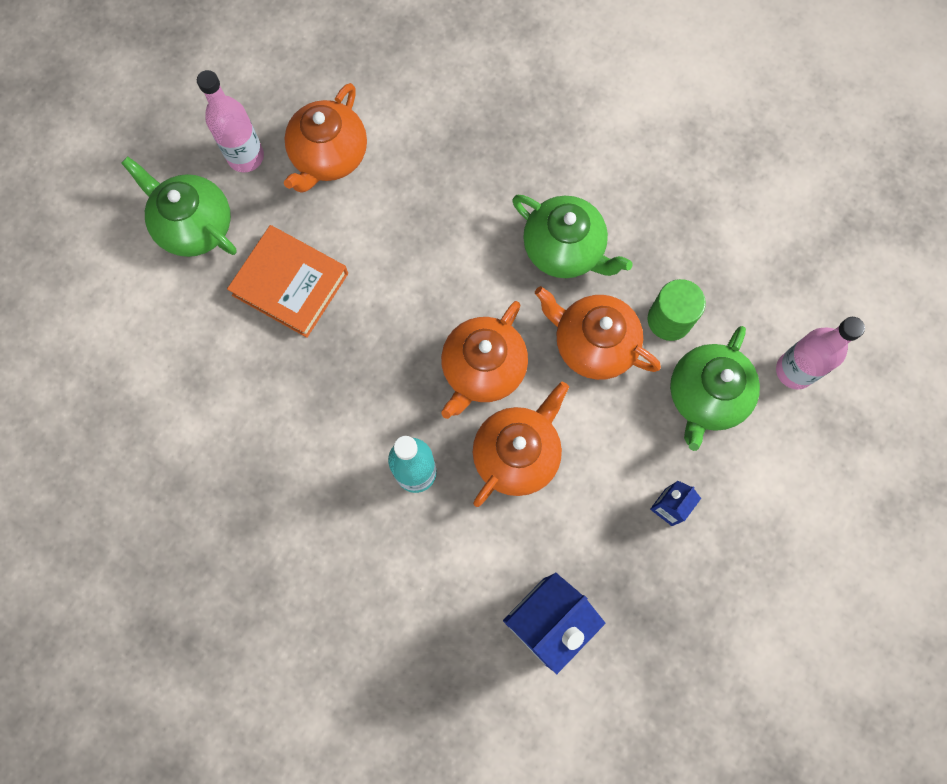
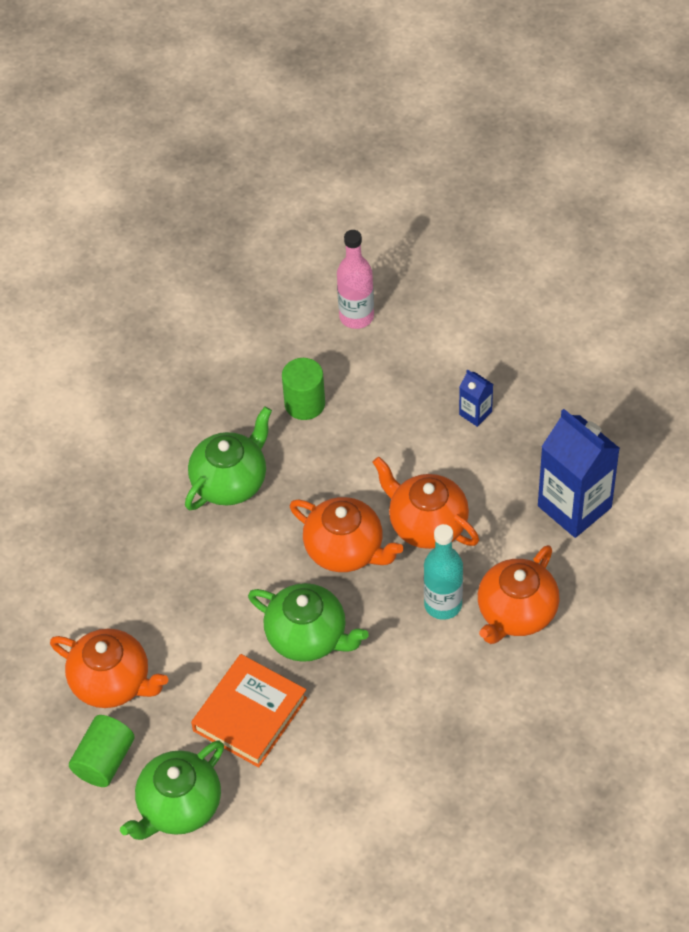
camera: 85 degrees left, 20 degrees down
(245, 157) = (104, 760): pink bottle -> green cylinder
(593, 344) = (325, 462): orange teapot -> orange teapot (516, 613)
(706, 396) = (377, 381): green teapot -> green teapot (308, 637)

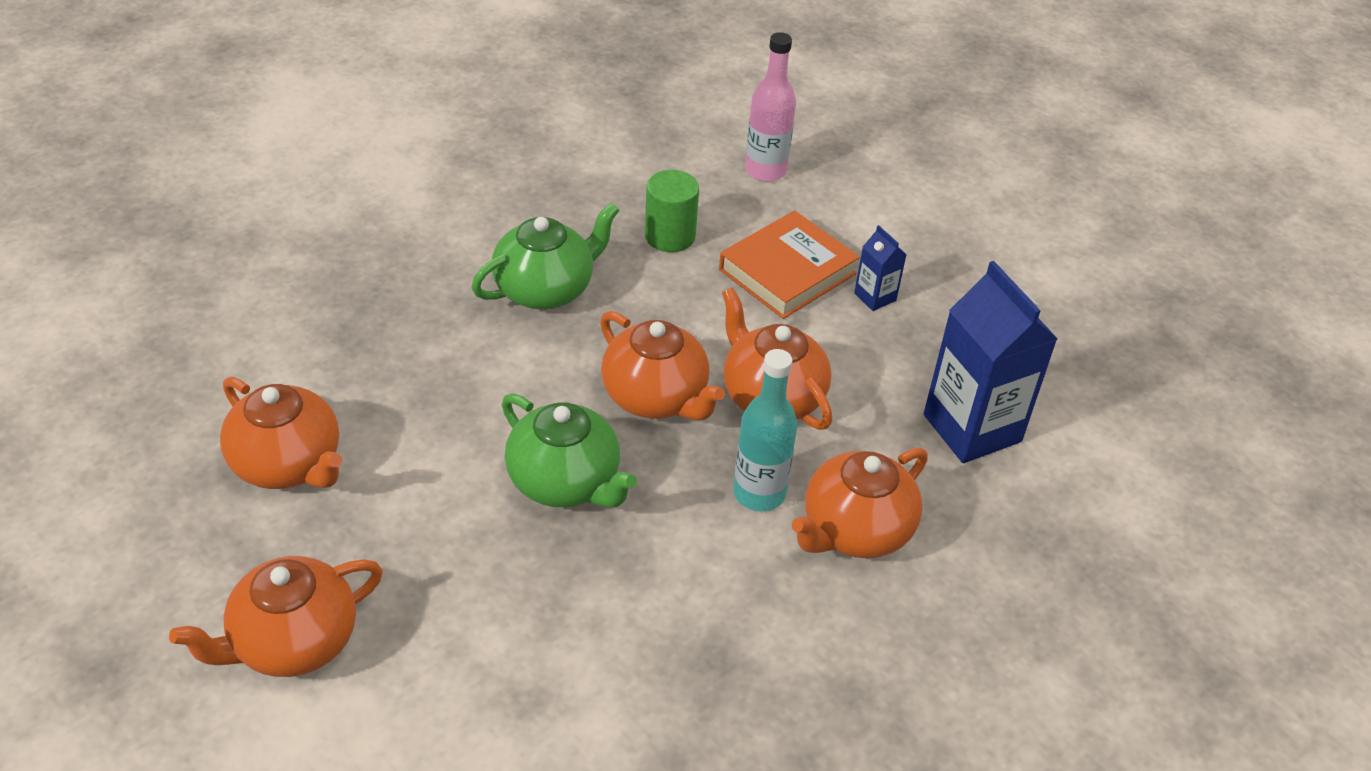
camera: 10 degrees right, 10 degrees down
(104, 760) = (226, 554): green cylinder -> none
(179, 806) = (293, 642): green teapot -> orange teapot
(250, 714) = (446, 553): orange book -> orange book (787, 271)

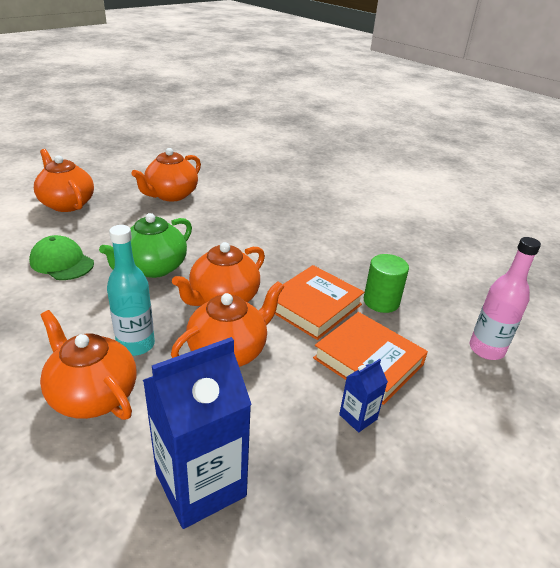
camera: 85 degrees right, 10 degrees down
(535, 613) = (62, 262): none -> green cap
(545, 289) = (309, 255): green teapot -> none
(678, 303) = (313, 306): none -> orange book

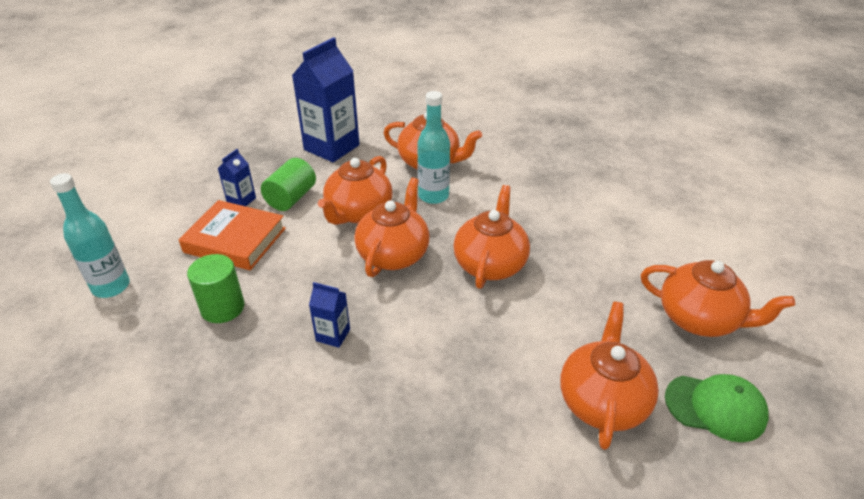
camera: 160 degrees right, 5 degrees up
(62, 262) = (580, 239): green cap -> green cap (715, 407)
(153, 268) = (490, 264): green teapot -> orange teapot
(295, 398) = (291, 198): none -> green cylinder
(301, 261) = (333, 335): none -> blue carton
(313, 306) = (298, 277): orange book -> none
(486, 349) = (111, 287): pink bottle -> turquoise bottle

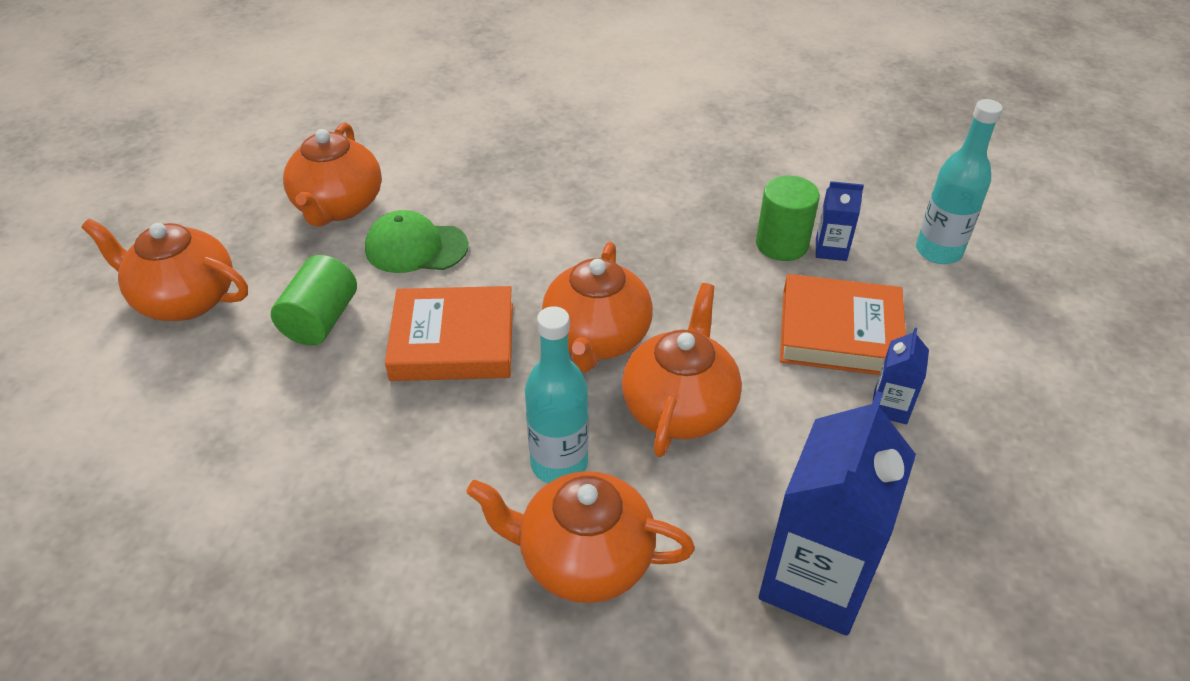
camera: 170 degrees right, 5 degrees up
(291, 198) = (810, 423): green cylinder -> green cylinder (321, 320)
(333, 335) = (635, 232): blue carton -> blue carton (831, 249)
(490, 264) = (453, 341): orange teapot -> orange book
(715, 407) = (222, 214): green cap -> green cap (416, 247)

